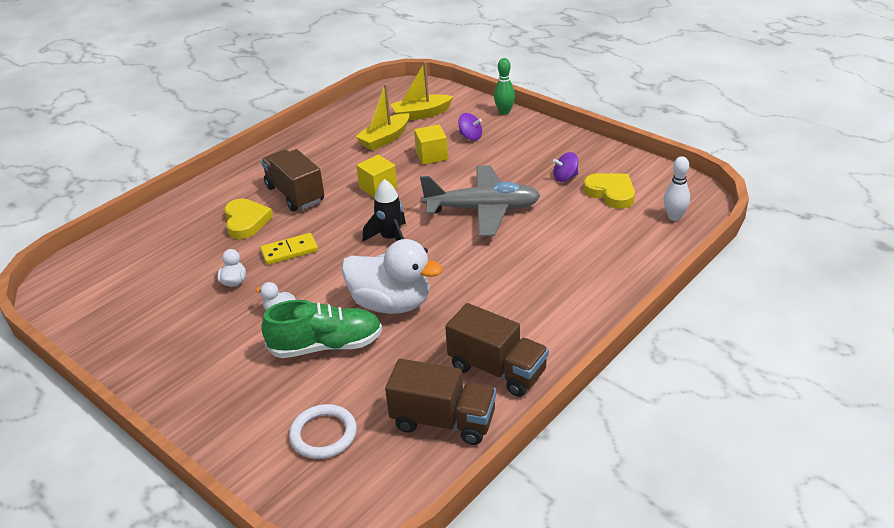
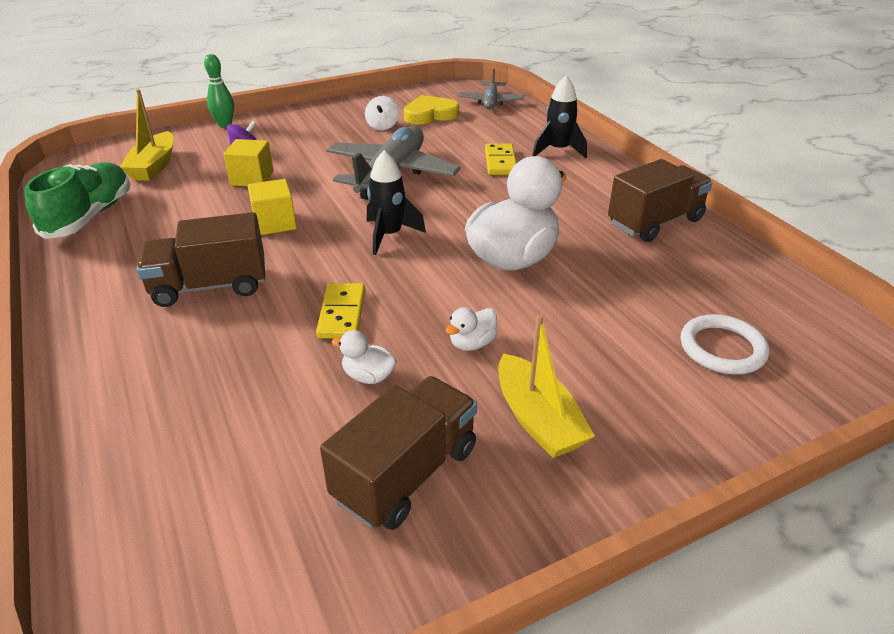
camera: 70 degrees left, 0 degrees up
(246, 221) = (227, 341): yellow heart -> none
(326, 346) = (563, 318): green shoe -> green shoe (90, 216)
(385, 139) = (172, 198): yellow boat -> yellow boat (537, 419)
(443, 421) = (720, 266): brown truck -> brown truck (406, 473)
(547, 257) = (500, 162): none -> yellow domino
(565, 177) = (382, 126): purple spinning top -> white spinning top
(598, 283) = (558, 150): none -> black rocket
(674, 217) = (490, 102): white bowling pin -> grey plane

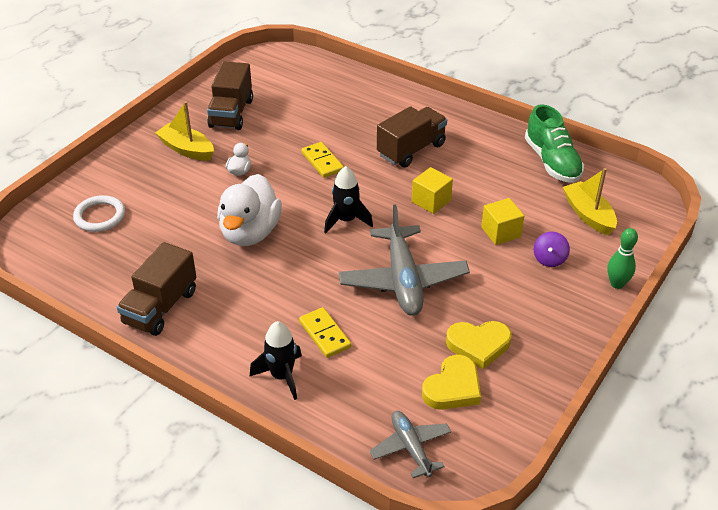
camera: 150 degrees right, 5 degrees up
(368, 376) = (279, 139): white duck -> none
(382, 126) = (478, 345): white spinning top -> yellow heart

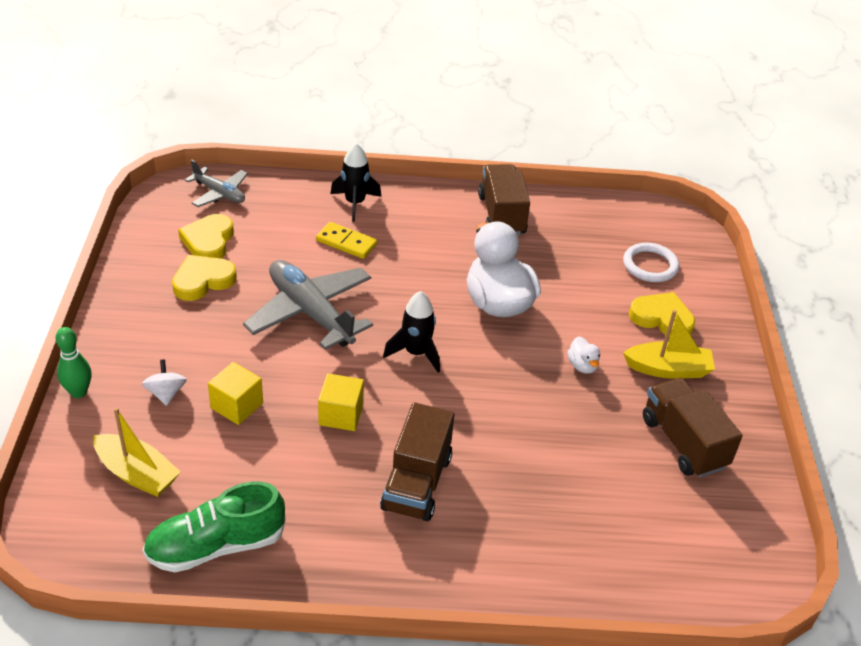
camera: 145 degrees right, 0 degrees up
(146, 178) = (662, 318): none -> yellow heart
(322, 162) = (507, 417): yellow domino -> none
(549, 259) = (166, 393): purple spinning top -> white spinning top
(552, 162) = (216, 546): green shoe -> green shoe turned 60 degrees counterclockwise

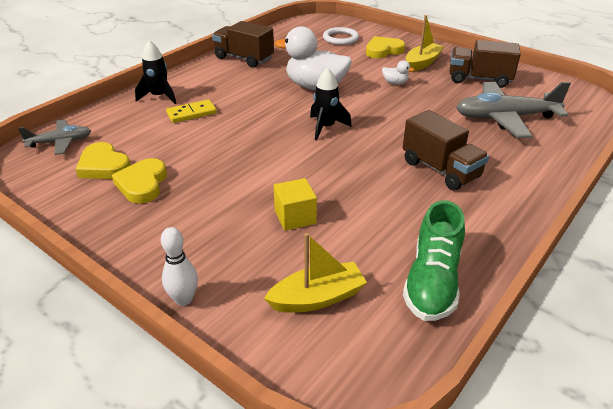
camera: 50 degrees left, 5 degrees down
(79, 392) = (184, 299): green bowling pin -> white bowling pin
(166, 393) = (243, 248): white spinning top -> none
(310, 313) = (239, 151): grey plane -> grey plane (505, 118)
(341, 414) = (351, 175): yellow cube -> none

